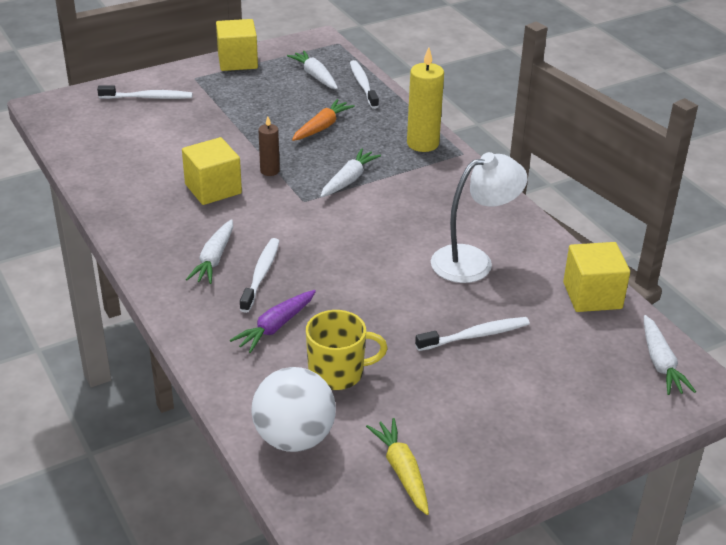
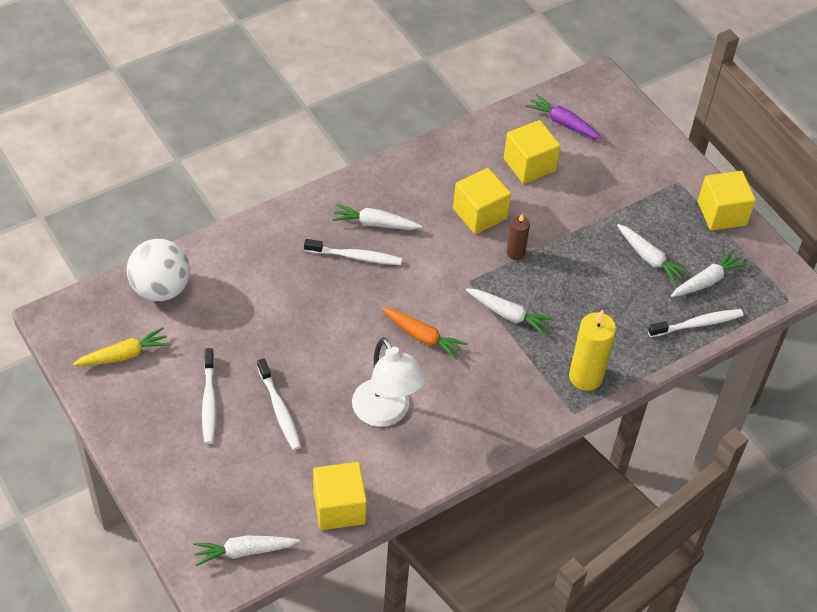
camera: 85 degrees right, 15 degrees up
(148, 97) = (631, 151): white toothbrush -> white toothbrush (209, 401)
(151, 155) = (529, 165): none -> yellow cube
(275, 327) = (287, 270): purple carrot -> purple carrot (563, 123)
(286, 100) = (650, 258): none -> white carrot
(322, 127) = (602, 290): orange carrot -> orange carrot (423, 337)
(337, 373) = (232, 313): yellow mug -> none

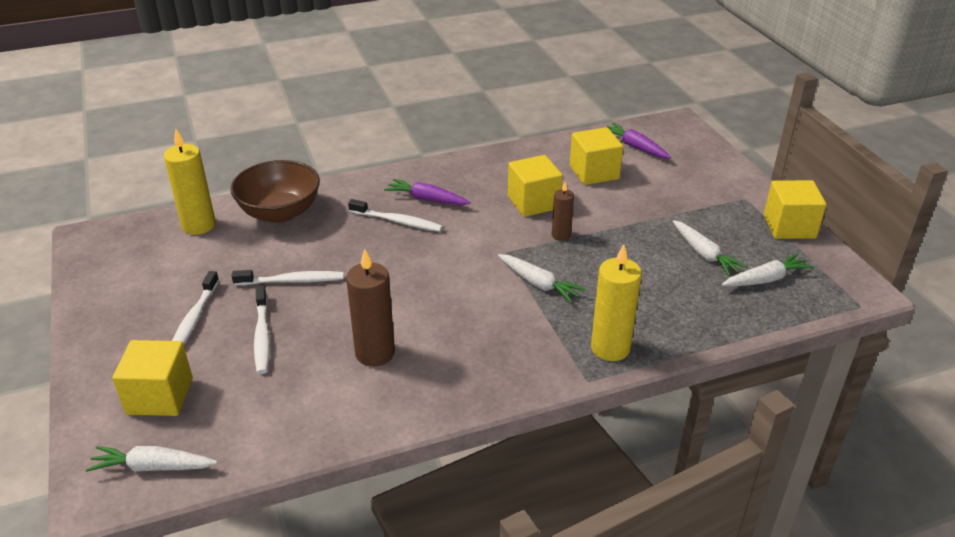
camera: 15 degrees right, 15 degrees down
(124, 355) = (133, 271): yellow carrot -> none
(161, 289) = (199, 225): white ball -> yellow candle
(235, 261) = (280, 212): none -> brown bowl
(339, 507) = (283, 437): yellow cube -> yellow cube (160, 396)
(375, 224) = (427, 199): white carrot -> purple carrot
(386, 413) = (375, 353): white lamp -> brown candle
(423, 337) = (440, 292): orange carrot -> none
(697, 324) = (749, 315): white toothbrush -> white toothbrush (292, 281)

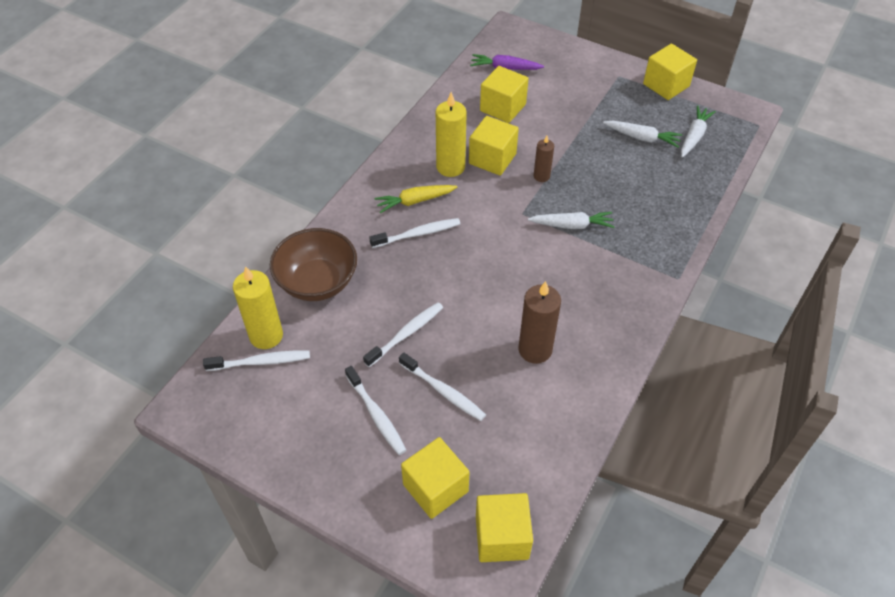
camera: 40 degrees left, 15 degrees up
(153, 467) = (502, 537): white carrot -> yellow cube
(172, 239) = (261, 362): none -> white toothbrush
(427, 199) = (415, 201): purple carrot -> yellow carrot
(610, 348) = (665, 246): yellow candle -> yellow candle (450, 167)

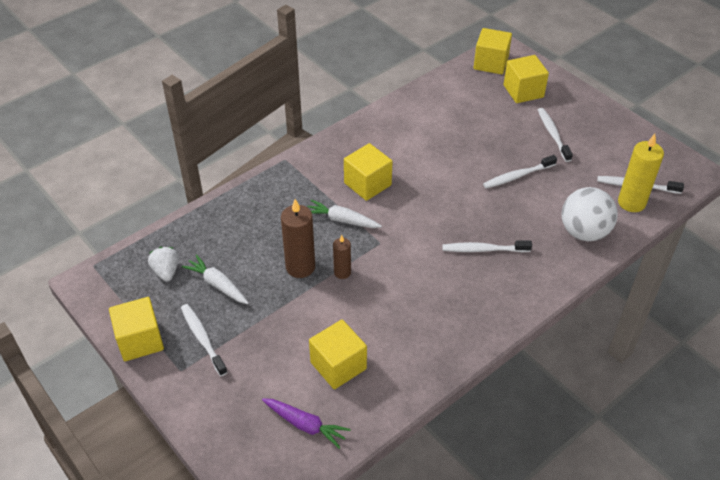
camera: 160 degrees left, 5 degrees down
(317, 282) = (584, 232): brown bowl -> white ball
(415, 201) = (476, 281): yellow carrot -> none
(443, 391) = (501, 135): white toothbrush -> white toothbrush (202, 339)
(450, 167) = (427, 308): yellow candle -> none
(492, 159) = (381, 305): yellow cube -> yellow cube (367, 184)
(535, 350) = (423, 142): brown candle -> brown candle (300, 267)
(694, 136) = (166, 271): white carrot -> white strawberry

